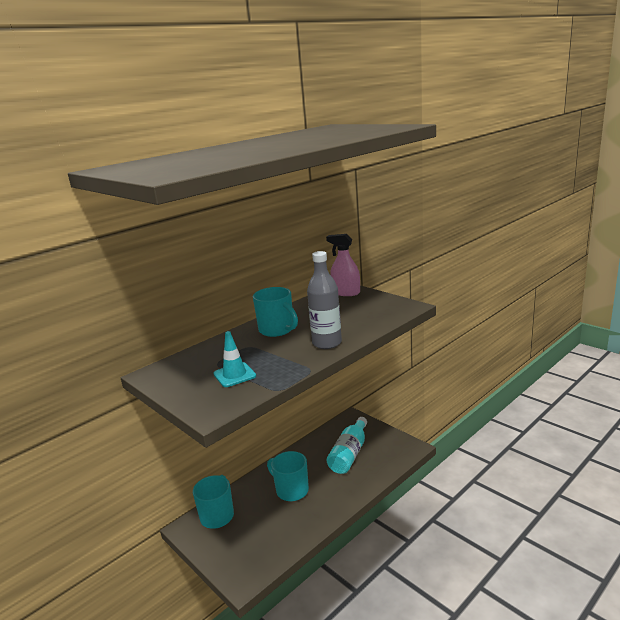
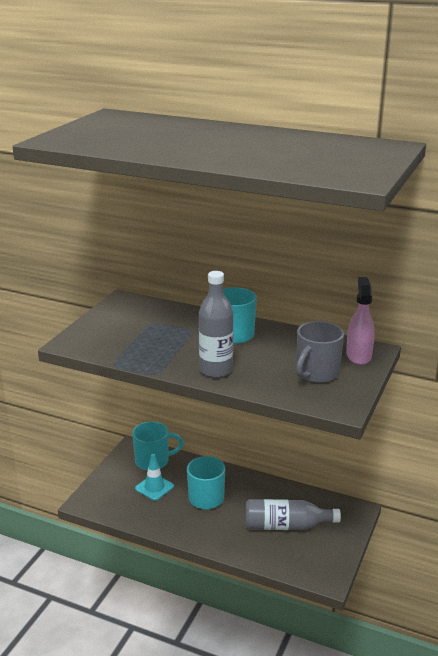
camera: 65 degrees right, 5 degrees up
(234, 375) = (133, 337): turquoise traffic cone -> turquoise traffic cone (154, 487)
(349, 454) = (286, 526): turquoise bottle -> grey bottle
(360, 308) = (316, 374): none -> grey mug

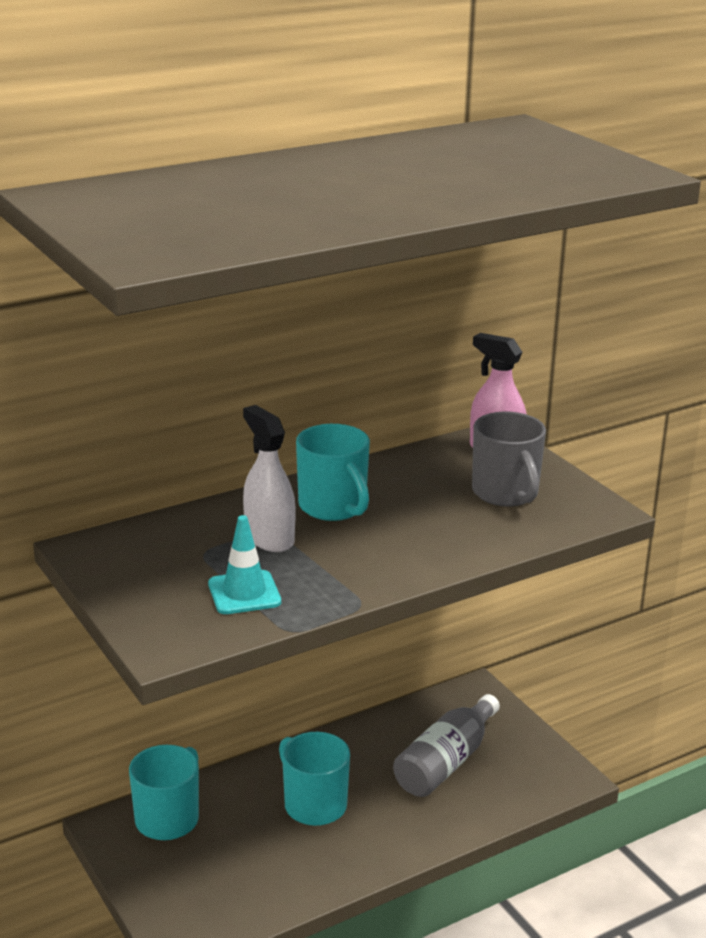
camera: 55 degrees left, 0 degrees up
(154, 487) = (232, 846): turquoise traffic cone -> turquoise traffic cone (244, 593)
(184, 332) = (269, 538): none -> white spray bottle
(216, 370) = (412, 556): grey bottle -> none

